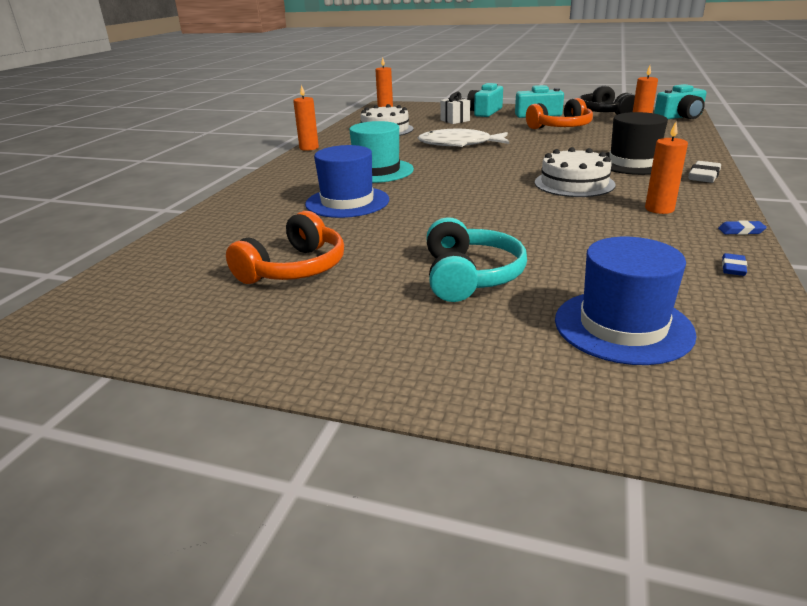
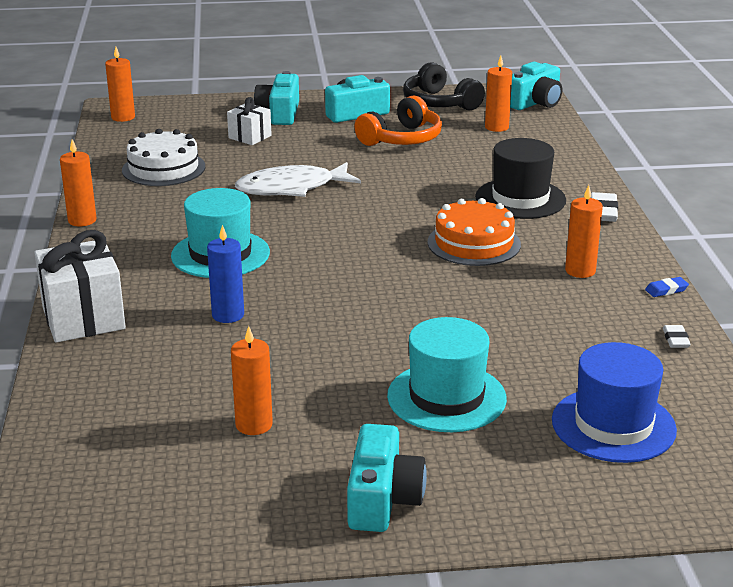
camera: 25 degrees left, 0 degrees up
(252, 192) = (83, 318): none -> white gift
(294, 269) = (254, 425): orange headphones -> orange candle
(343, 343) = (383, 499): none -> turquoise camera
(347, 202) = (228, 315): blue hat -> blue candle
(470, 276) = (446, 397): turquoise headphones -> turquoise hat
(574, 183) = (474, 243): white cake -> orange cake
(733, 268) = (675, 339): blue eraser -> white eraser

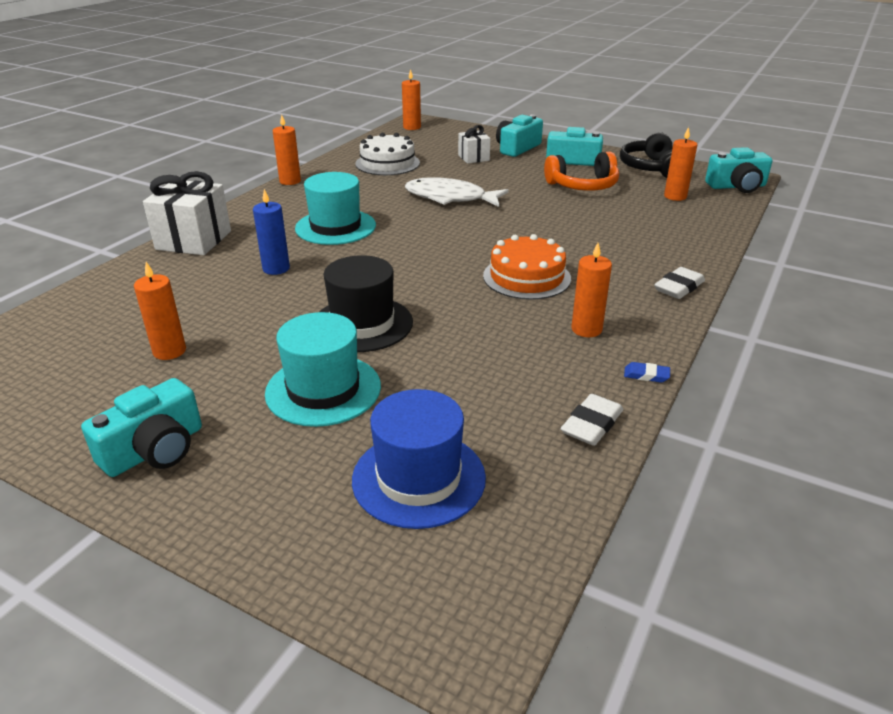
camera: 35 degrees right, 5 degrees up
(520, 199) = (617, 255): black hat -> black hat (362, 324)
(675, 339) = (591, 424): white eraser -> white eraser, size x1.67

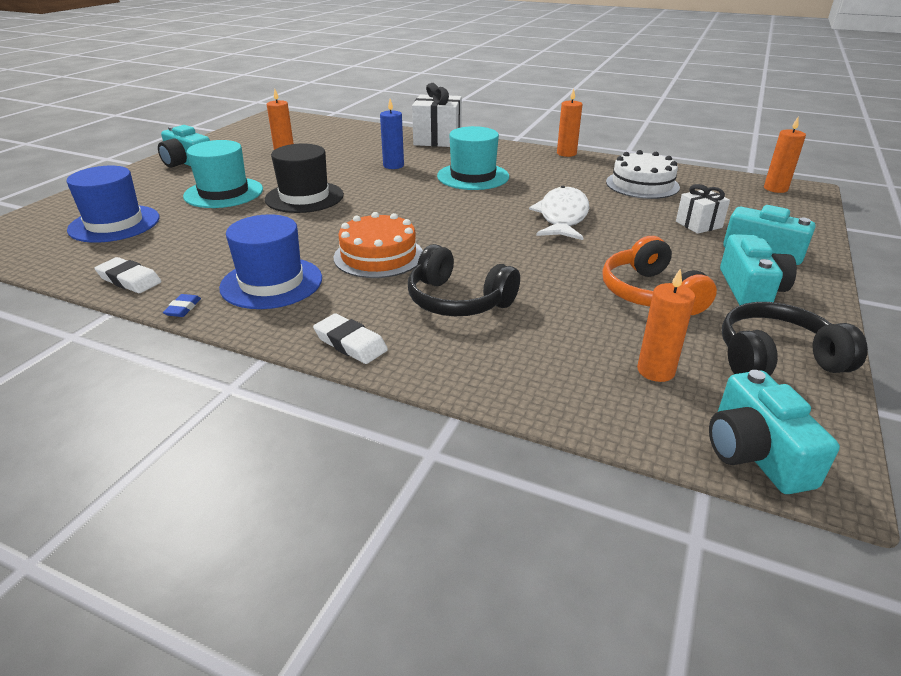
camera: 85 degrees right, 0 degrees up
(586, 329) = (271, 283): orange candle -> blue hat
(604, 246) = (458, 301): none -> black headphones

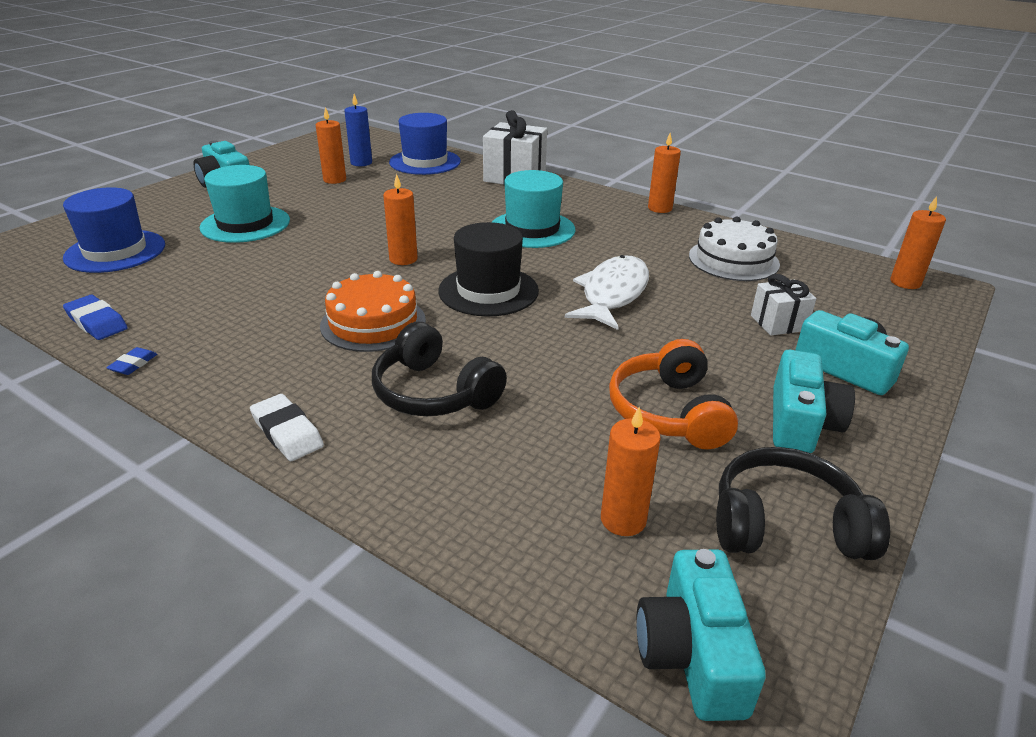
camera: 10 degrees right, 0 degrees up
(129, 280) = (97, 322): white eraser -> blue eraser
(271, 283) = (240, 343): blue hat -> blue hat (425, 162)
(304, 197) = (329, 238): black hat -> black hat (488, 291)
(377, 207) = (403, 259): none -> orange candle
(393, 165) = (447, 206): blue candle -> blue candle (361, 163)

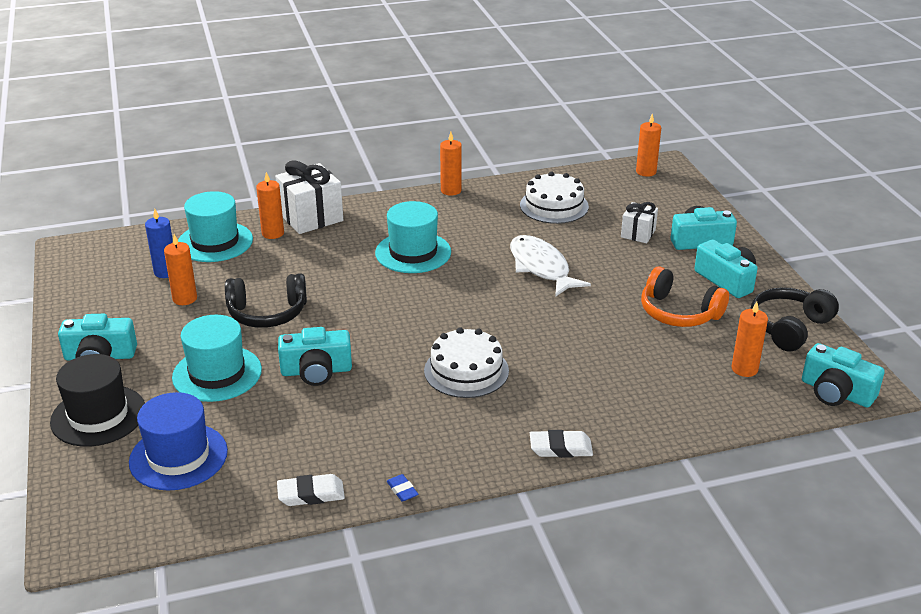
camera: 50 degrees left, 0 degrees up
(97, 322) = (311, 494): blue eraser -> white eraser
(291, 257) = (316, 371): none -> turquoise camera
(373, 323) = (466, 371): orange cake -> white cake
(403, 259) = (387, 323): orange candle -> orange candle (273, 233)
(425, 162) = (215, 242): blue hat -> turquoise hat
(434, 392) = (577, 380): black headphones -> black headphones (267, 313)
(488, 291) = (480, 309): black hat -> black hat (98, 416)

